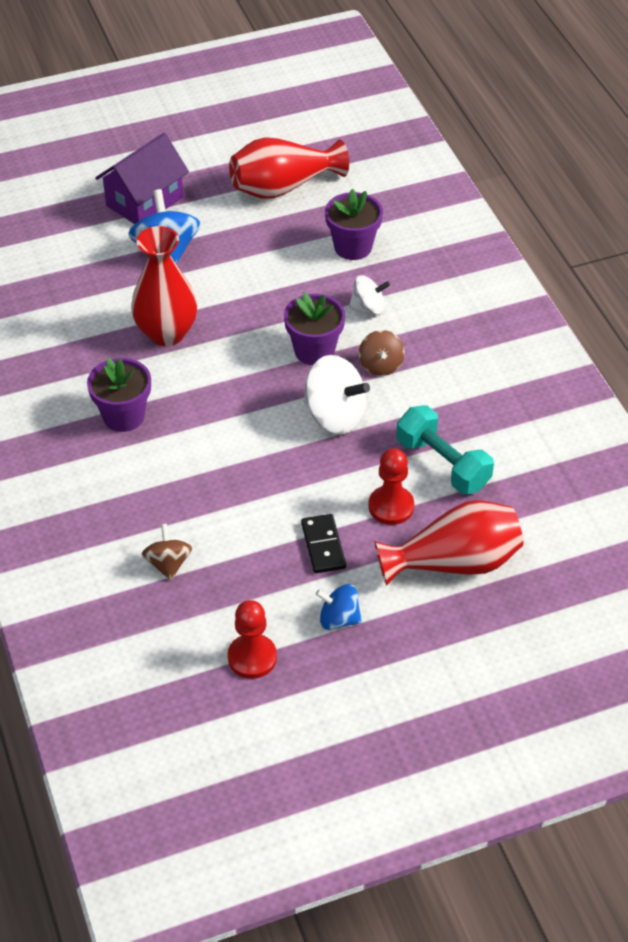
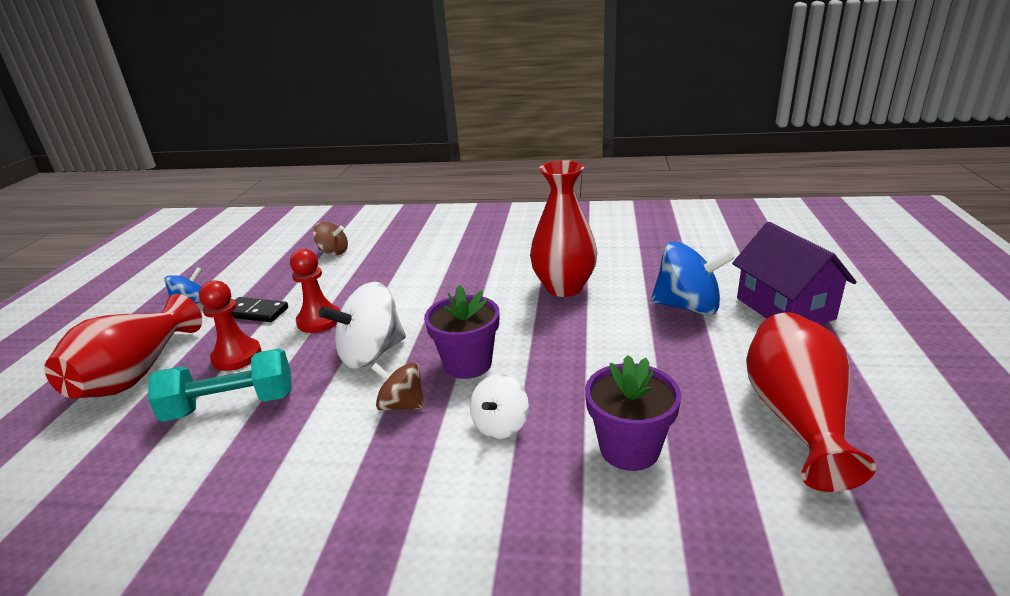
camera: 120 degrees right, 20 degrees down
(123, 416) = (484, 256): purple flower pot -> none
(252, 657) = (223, 267): red pawn -> red pawn (319, 320)

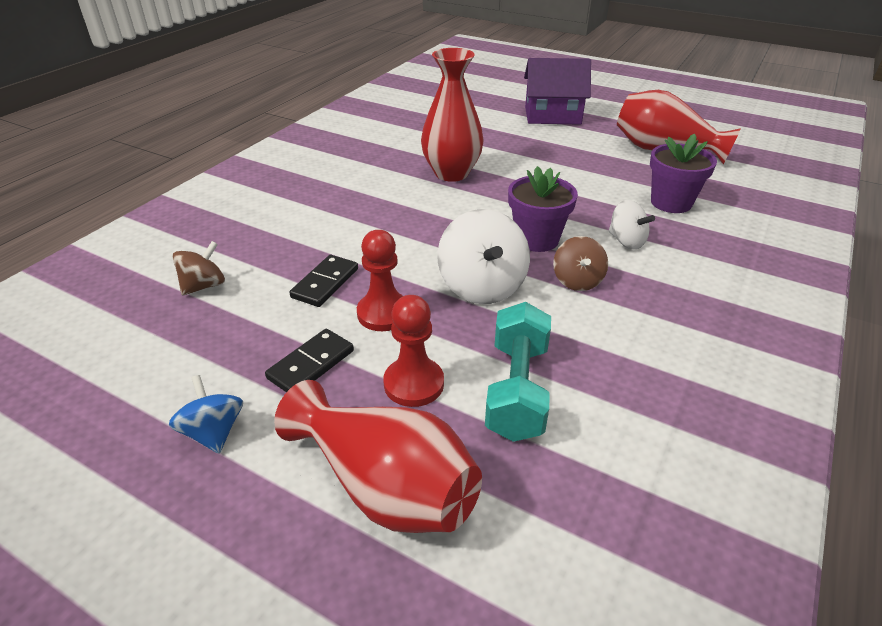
camera: 70 degrees left, 10 degrees up
(351, 288) = (325, 283): none -> black domino
(402, 405) = (577, 281): brown spinning top -> brown spinning top turned 45 degrees counterclockwise
(688, 307) = (524, 140): blue spinning top -> none

